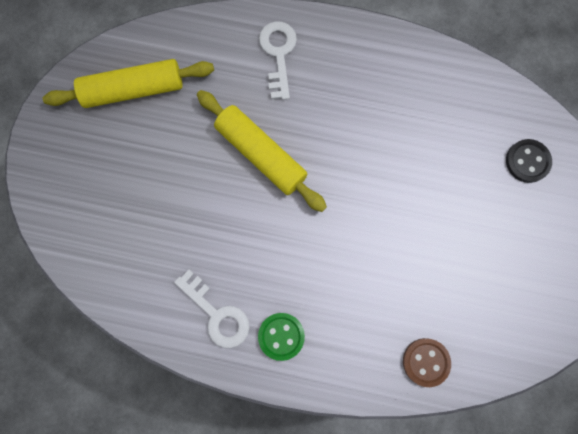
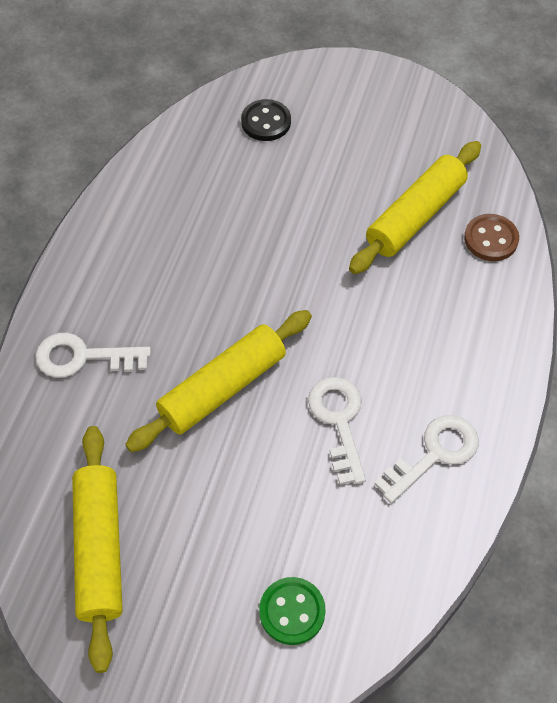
camera: 85 degrees left, 20 degrees down
(239, 241) = (339, 421): none -> white key
(281, 336) = (462, 382): green button -> green button (292, 611)
(441, 295) = (415, 216): none -> yellow rolling pin

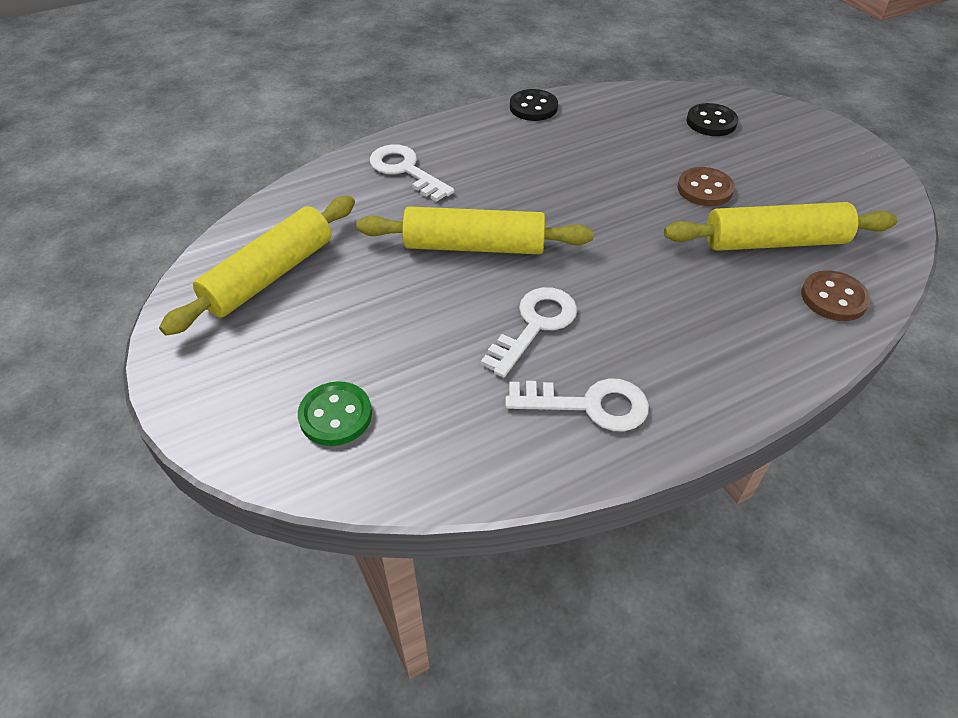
camera: 45 degrees right, 10 degrees down
(112, 206) = (533, 107): none -> black button
(326, 199) = (704, 189): none -> brown button

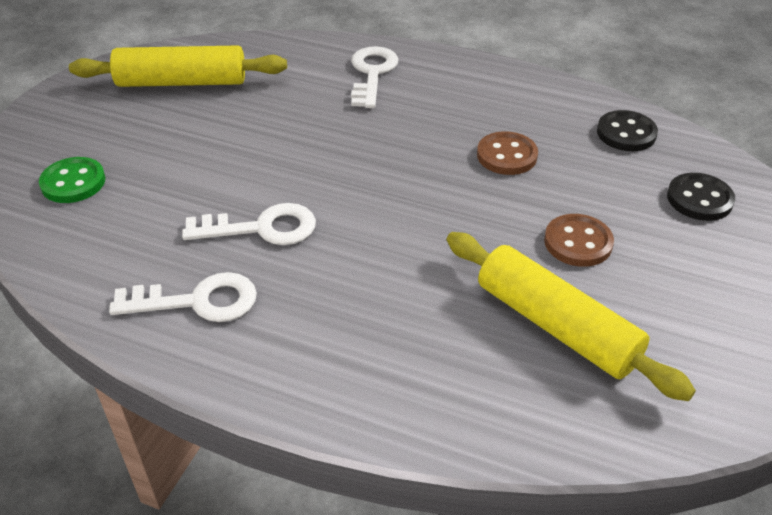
camera: 50 degrees right, 5 degrees down
(474, 246) = (321, 151): yellow rolling pin -> none
(533, 107) = (552, 89): black button -> black button (626, 133)
(588, 405) = (197, 301): white key -> white key turned 60 degrees counterclockwise
(833, 298) = (518, 407): brown button -> brown button (506, 155)

